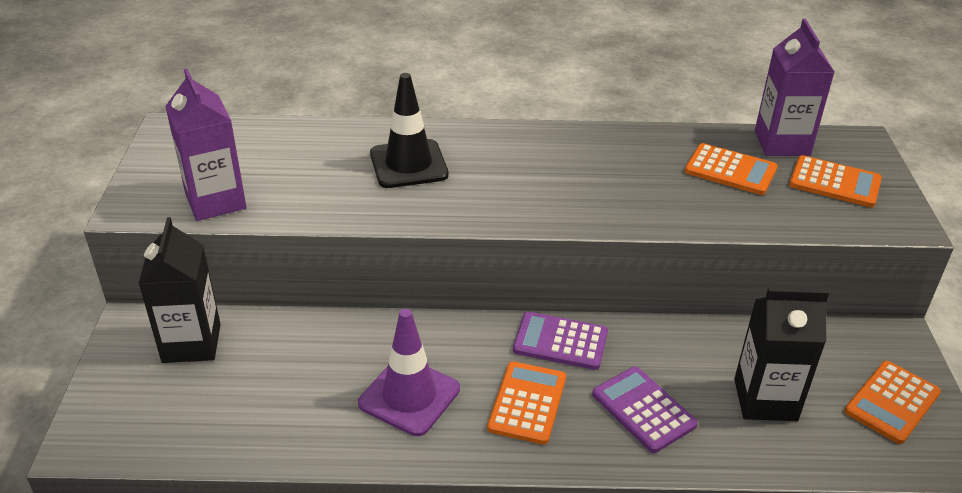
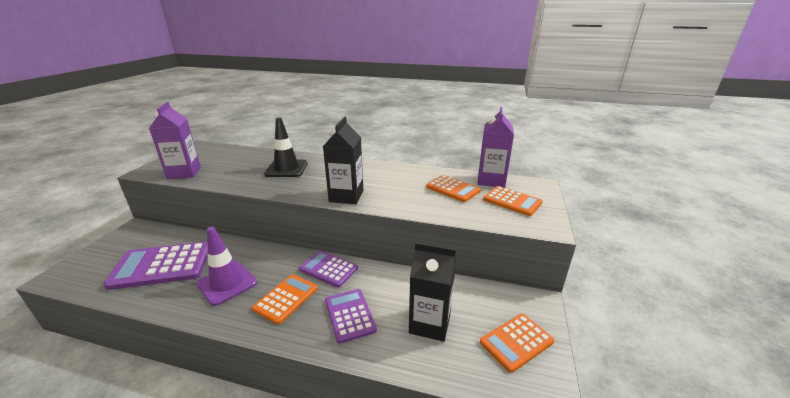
camera: 15 degrees right, 10 degrees down
(191, 343) = (150, 240): black carton -> black carton (346, 196)
(264, 387) = (162, 266): none -> purple calculator

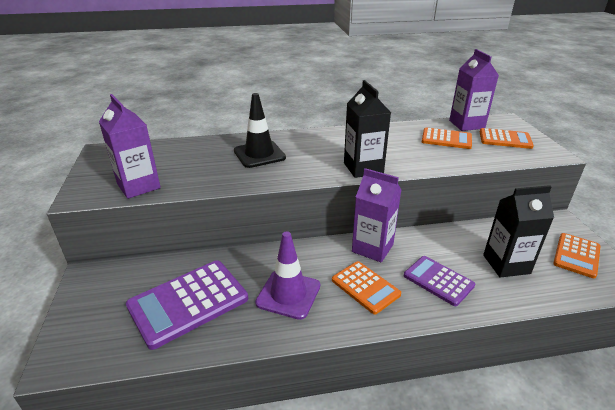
camera: 25 degrees left, 5 degrees up
(286, 298) = (365, 287): orange calculator -> orange calculator turned 135 degrees clockwise
(328, 269) = (372, 248): purple calculator -> purple carton

